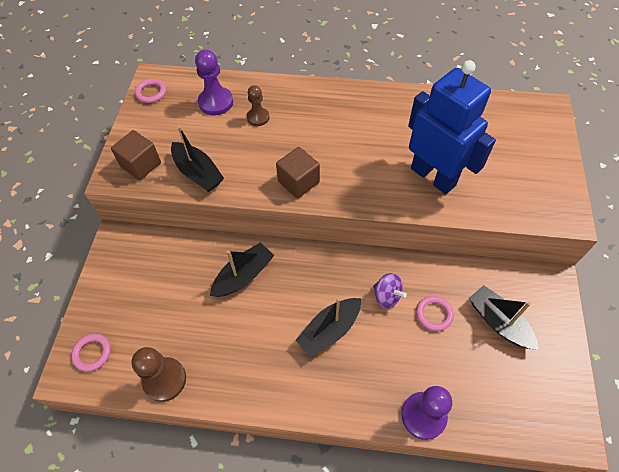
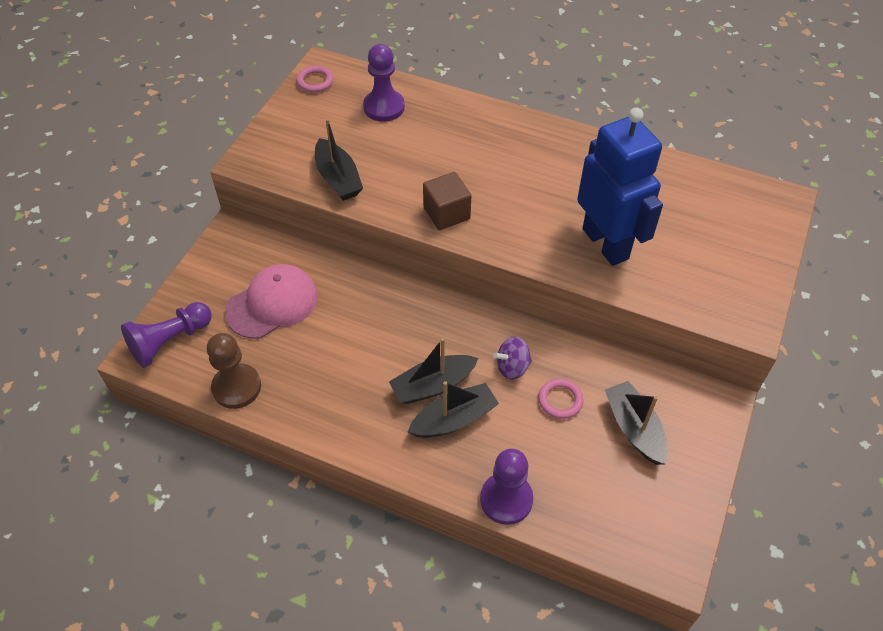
camera: 15 degrees right, 5 degrees down
(92, 353) = (170, 341): pink ring -> purple pawn
(141, 165) = (279, 156): brown cube -> none
(172, 293) = (272, 304): none -> pink cap
(243, 276) = (357, 305): black boat -> black boat (454, 419)
(258, 117) = (426, 134): brown pawn -> none
(387, 296) = (512, 367): purple spinning top -> purple spinning top turned 105 degrees clockwise

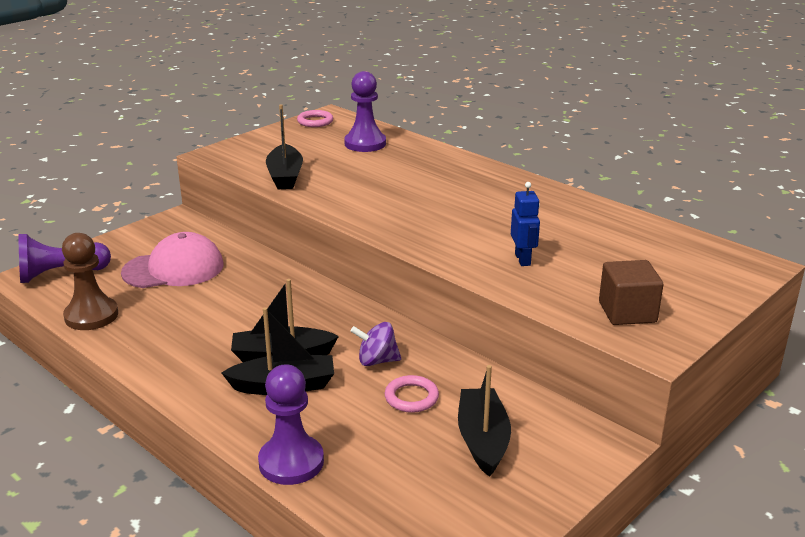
camera: 20 degrees right, 25 degrees down
(446, 213) = (370, 213): brown cube -> brown cube (627, 312)
(606, 243) = (523, 259): blue robot -> blue robot, size x0.42

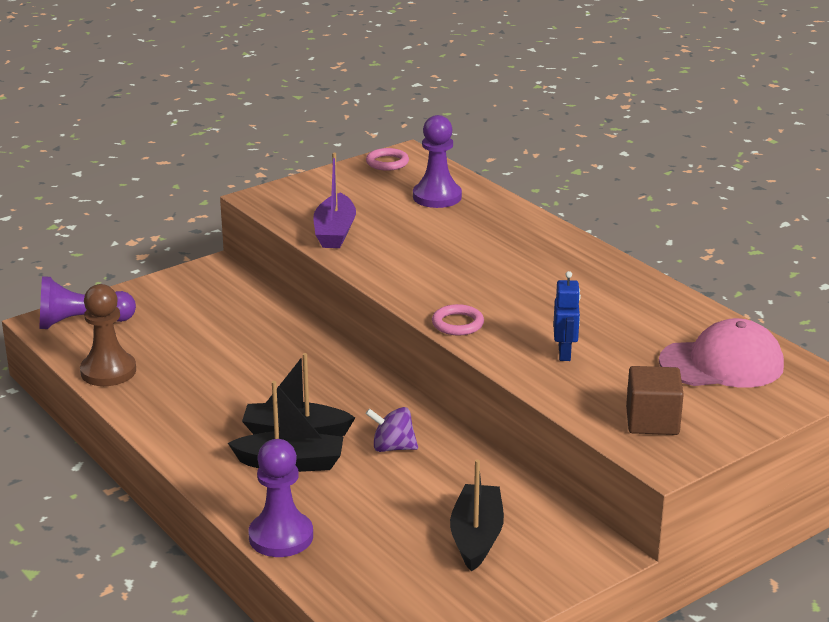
camera: 10 degrees right, 0 degrees up
(173, 269) = (201, 327): pink cap -> pink cap (722, 363)
(285, 176) = (334, 232): black boat -> purple boat
(411, 397) = (417, 488): pink ring -> pink ring (457, 324)

